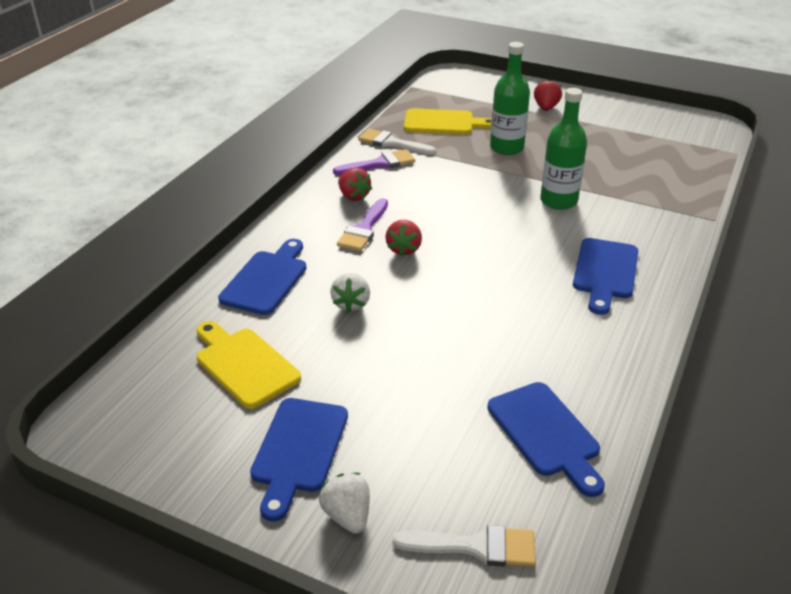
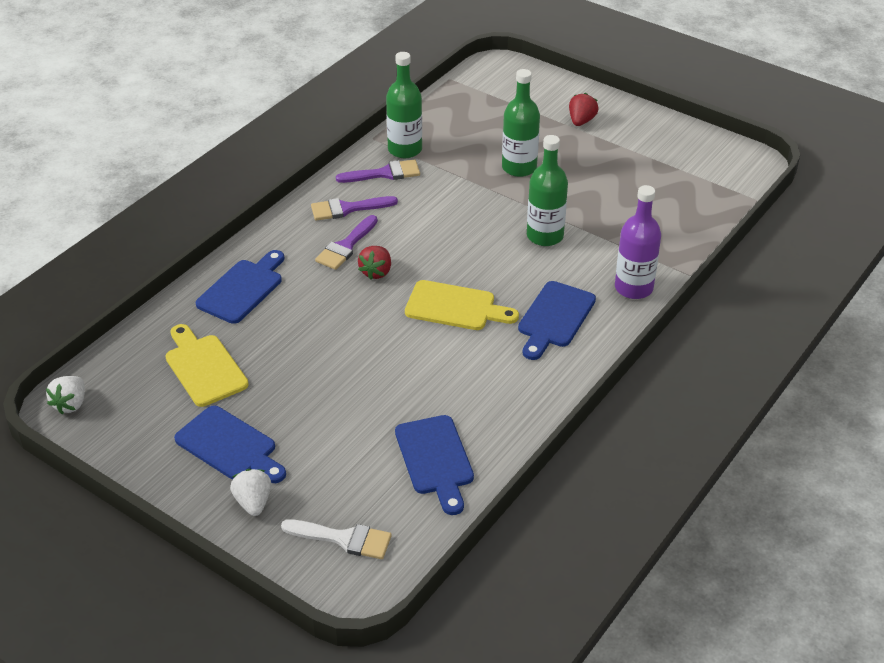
camera: 10 degrees right, 5 degrees up
(298, 450) = (229, 446): blue cutting board -> blue cutting board turned 75 degrees counterclockwise
(351, 304) = (311, 322): white strawberry -> white strawberry (70, 404)
(353, 196) = (347, 209): red strawberry -> purple brush
(392, 143) = (405, 149): white brush -> green bottle
(443, 123) = (466, 129): yellow cutting board -> yellow cutting board (455, 307)
(668, 237) = (633, 288): none -> purple bottle

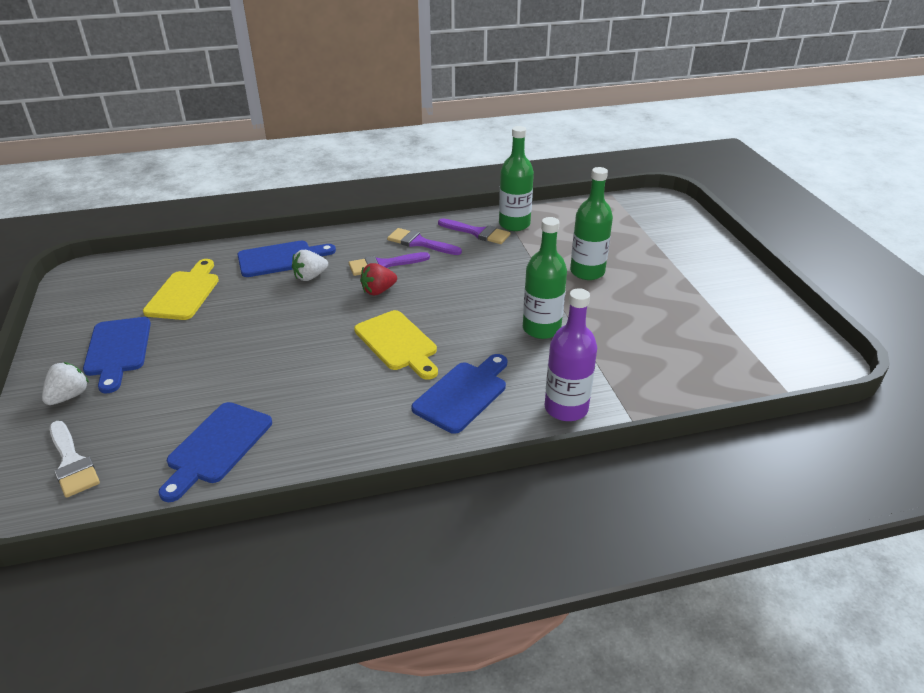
camera: 40 degrees right, 5 degrees down
(70, 404) = (88, 274): white strawberry -> white strawberry (310, 277)
(554, 318) = (463, 394): blue cutting board -> blue cutting board turned 150 degrees clockwise
(581, 121) = (686, 262): red strawberry -> none

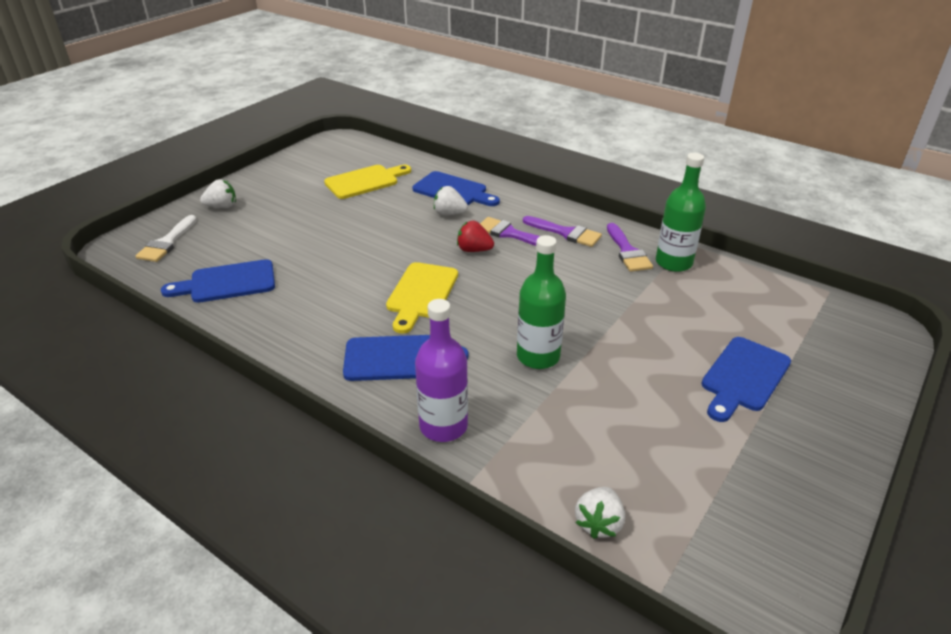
camera: 50 degrees right, 0 degrees up
(118, 350) = (280, 195): blue cutting board -> blue cutting board (743, 377)
(419, 243) = (566, 233): purple brush -> purple brush turned 135 degrees clockwise
(587, 272) = (666, 340): green bottle -> none
(719, 388) = (598, 523): none -> white strawberry

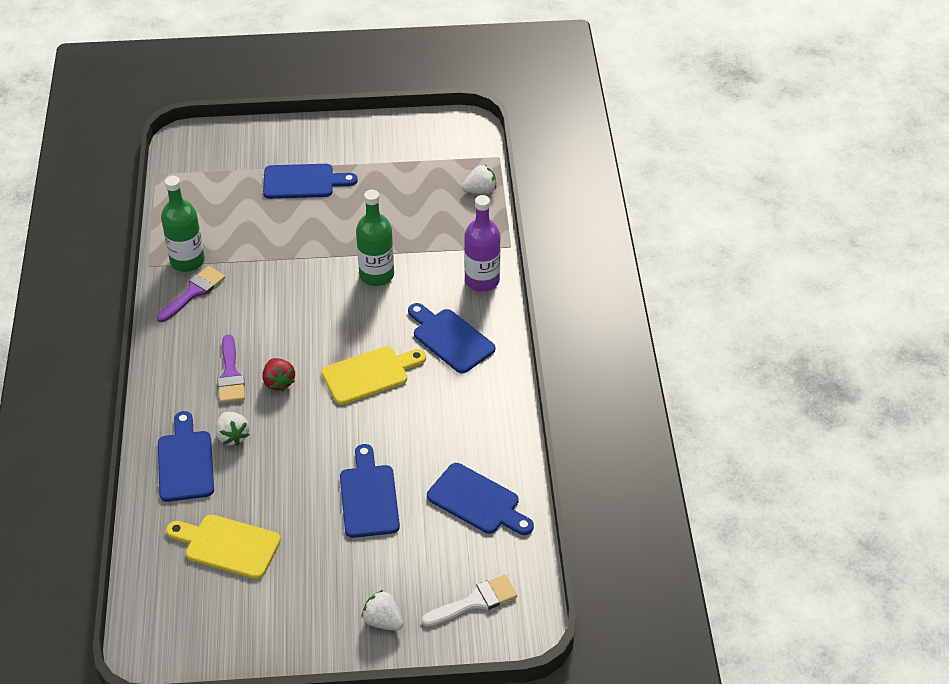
camera: 130 degrees left, 10 degrees up
(312, 241) = (369, 497): none -> blue cutting board
(566, 233) = (196, 341): purple brush -> none

